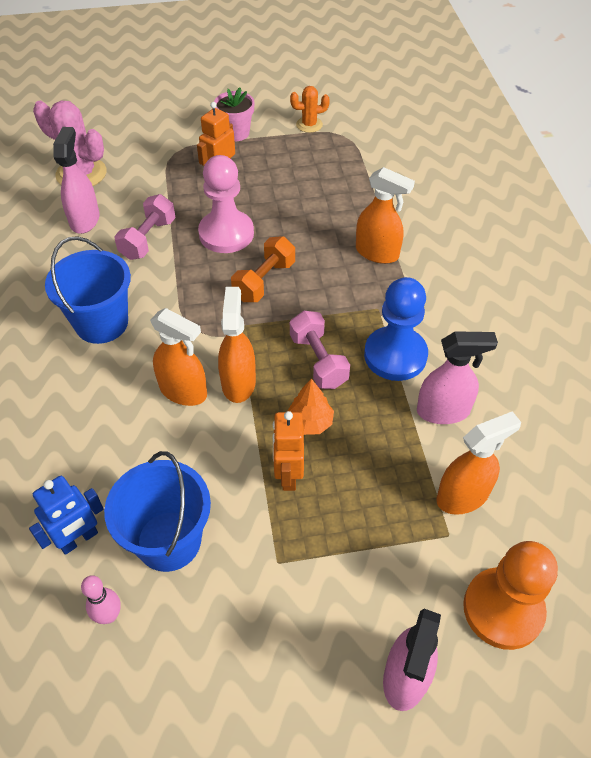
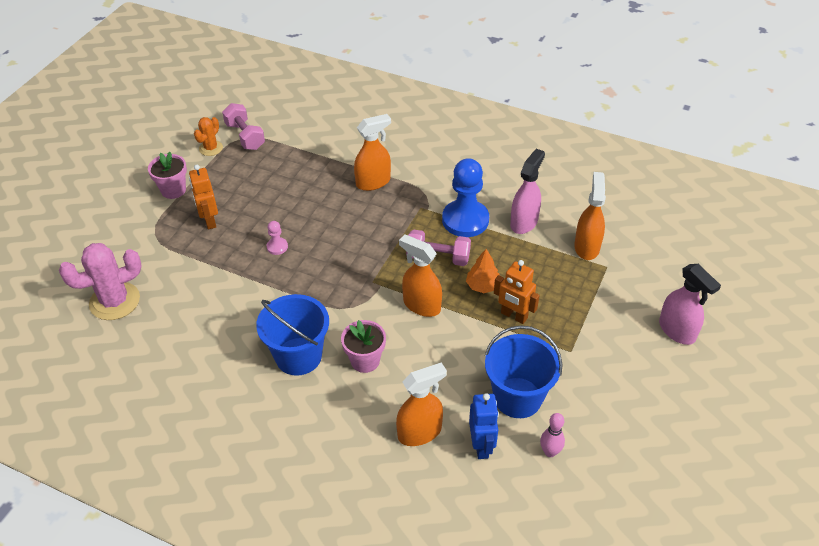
camera: 55 degrees left, 5 degrees down
(85, 220) = (174, 321): pink spray bottle -> none
(130, 376) = (365, 361): none -> pink flower pot
(148, 239) = (237, 292): pink dumbbell -> pink dumbbell (245, 136)
(183, 391) = (404, 337): orange spray bottle -> orange spray bottle (420, 432)
(226, 233) = (277, 247): pink pawn -> pink pawn, size x0.44
(264, 281) = (344, 249): orange dumbbell -> none
(503, 609) = (664, 270): orange pawn -> none

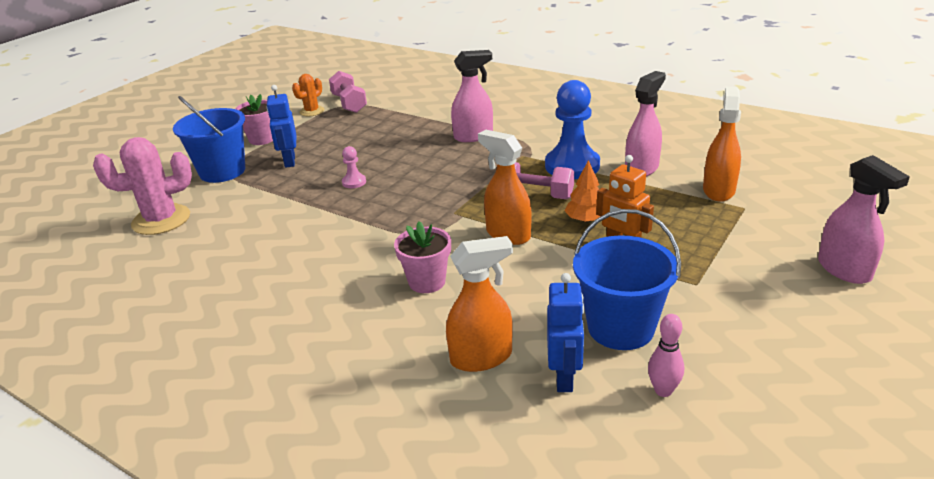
camera: 10 degrees right, 15 degrees down
(209, 221) = (289, 161): orange robot -> blue robot
(298, 356) = (347, 274): blue bucket -> blue bucket (222, 171)
(373, 182) = (473, 136): orange spray bottle -> pink spray bottle

